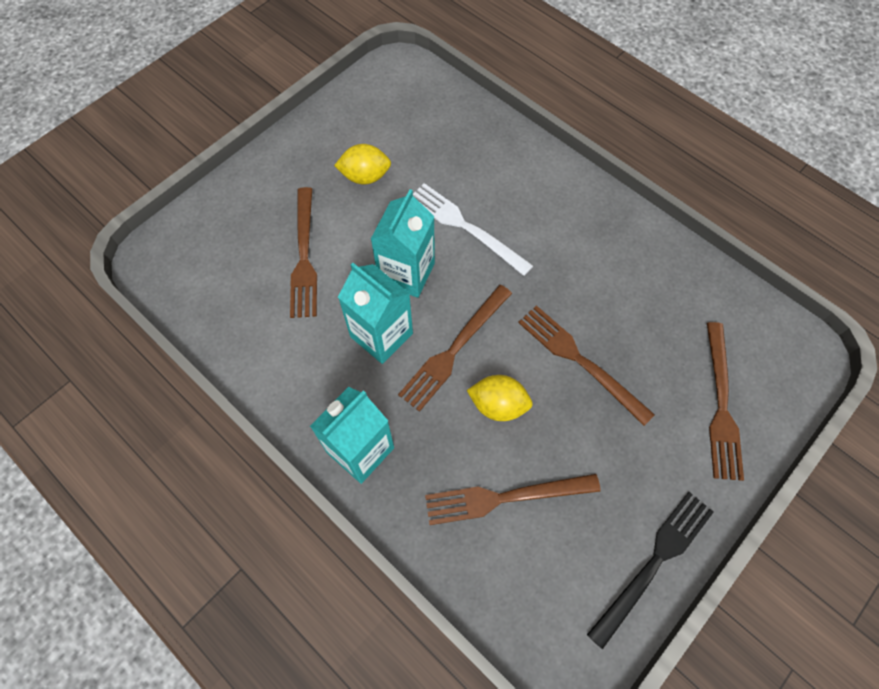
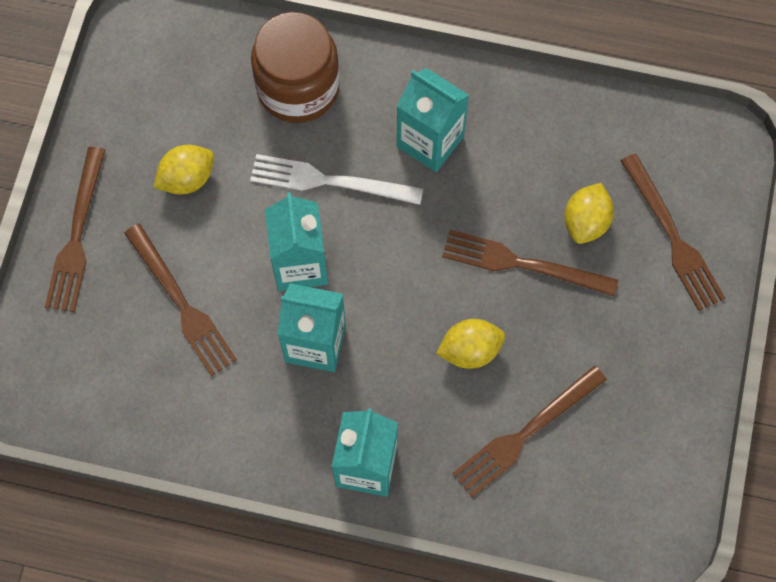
camera: 30 degrees left, 5 degrees up
(454, 349) = (396, 318): brown fork -> brown fork (77, 235)
(482, 155) = (298, 87): none -> brown jar
(558, 236) = (430, 141): none -> turquoise carton
(651, 355) = (586, 222): none -> yellow lemon
(653, 563) = (685, 417): black fork -> none

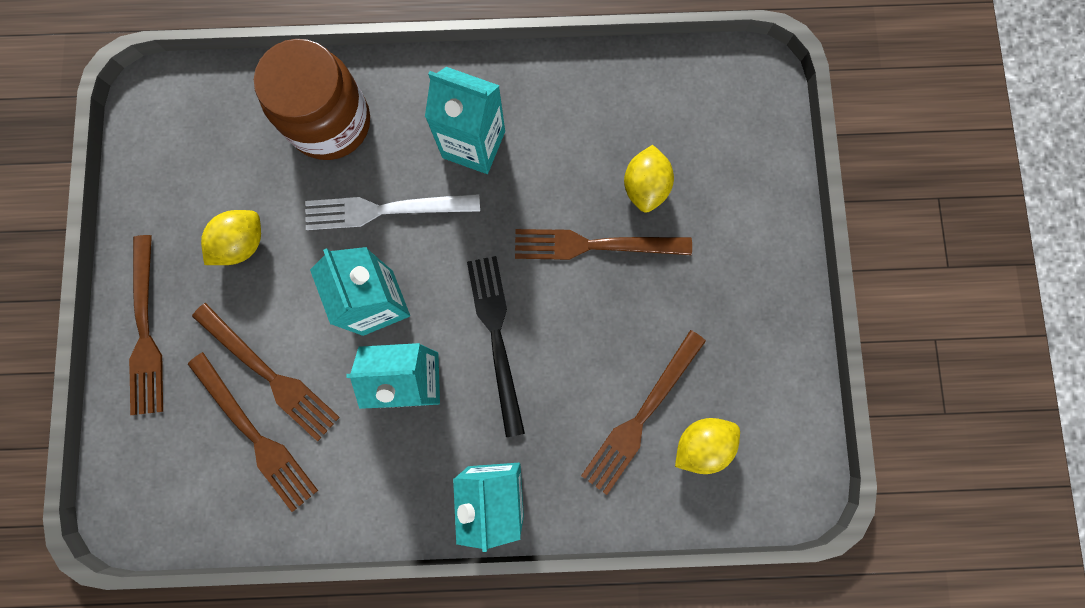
camera: 15 degrees left, 10 degrees up
(405, 326) = (497, 338): none -> black fork
(470, 350) = (566, 346): yellow lemon -> yellow lemon (701, 444)
(672, 236) = (730, 180): brown fork -> brown fork (254, 434)

